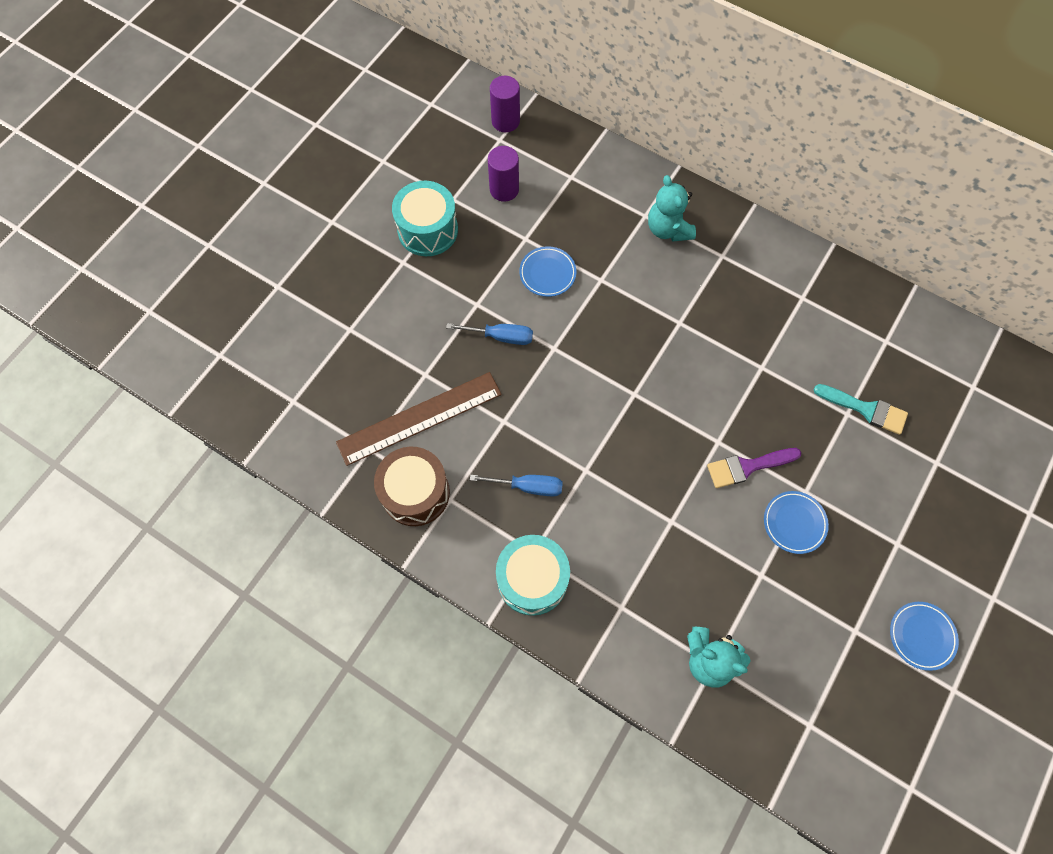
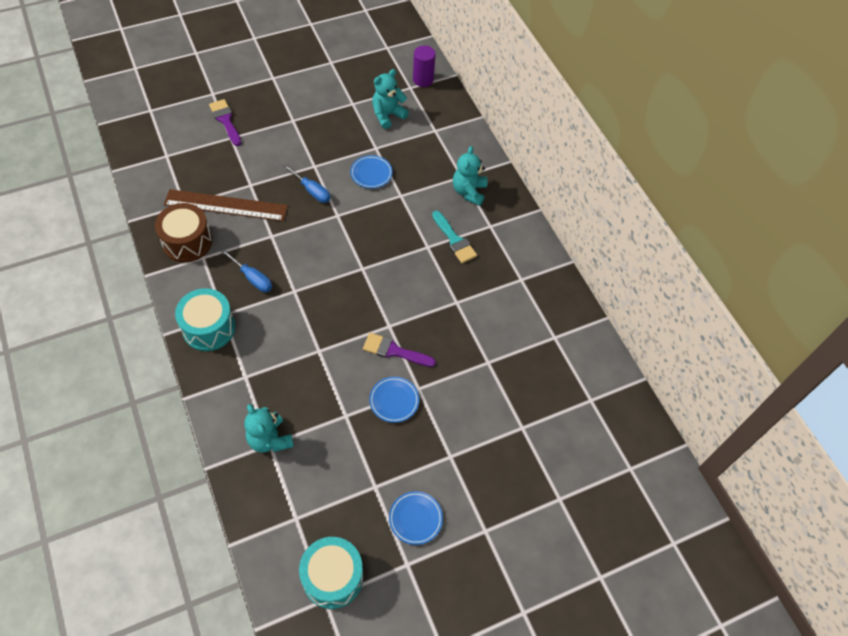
camera: 30 degrees right, 10 degrees down
(324, 311) = (225, 120): none -> purple brush
(428, 230) = (322, 111): turquoise drum -> turquoise drum (333, 577)
(504, 189) = (387, 115): purple cylinder -> turquoise teddy bear
(865, 409) = (503, 367): turquoise brush -> turquoise brush (454, 240)

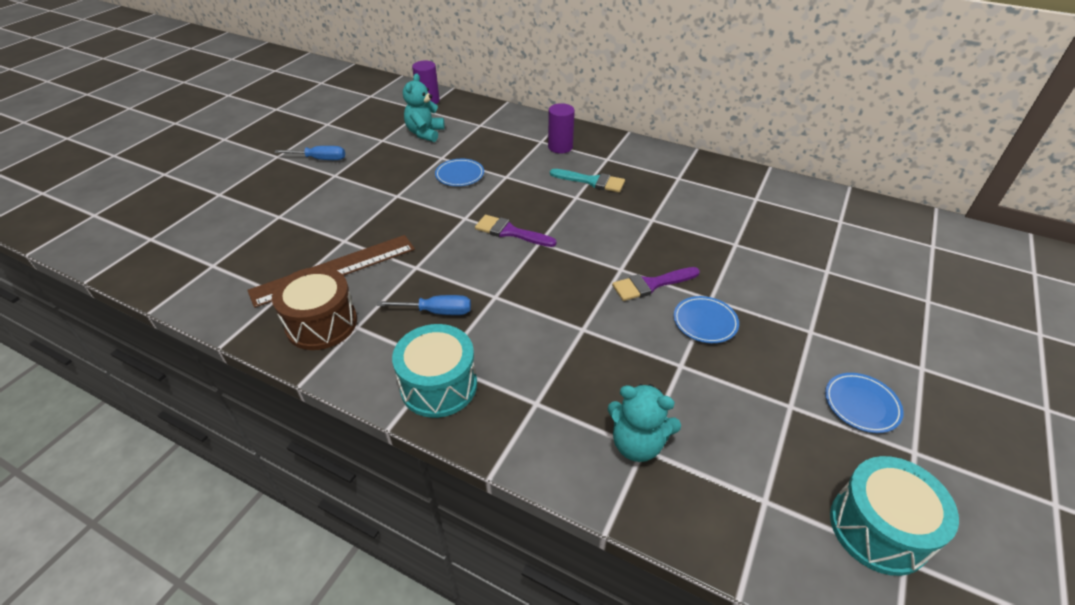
camera: 35 degrees left, 15 degrees down
(225, 120) = (257, 206): purple brush -> purple brush (510, 232)
(311, 190) = (416, 213): blue screwdriver -> blue screwdriver (320, 159)
(469, 192) = (560, 147): turquoise teddy bear -> purple cylinder

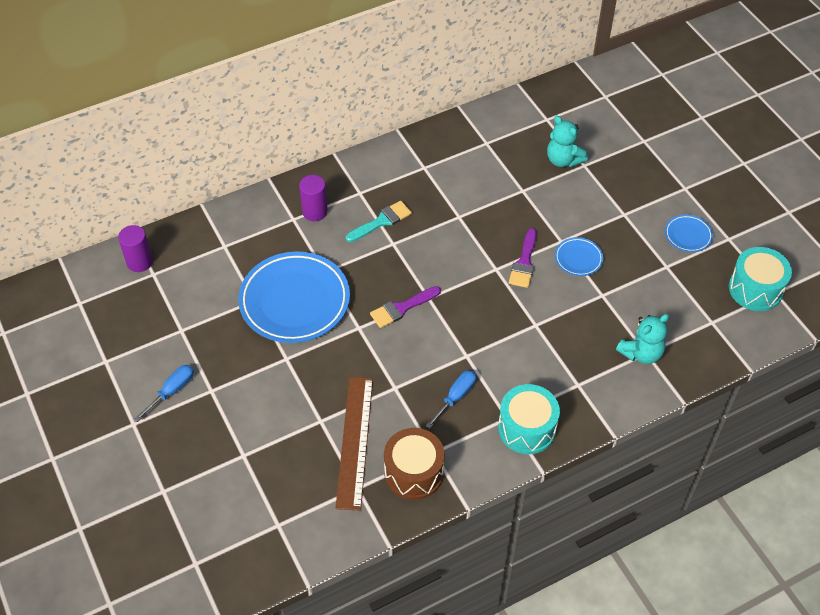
camera: 55 degrees left, 10 degrees up
(425, 133) = (200, 293): turquoise teddy bear -> turquoise teddy bear (563, 160)
(460, 175) = (294, 301): blue plate -> blue plate, size x2.23

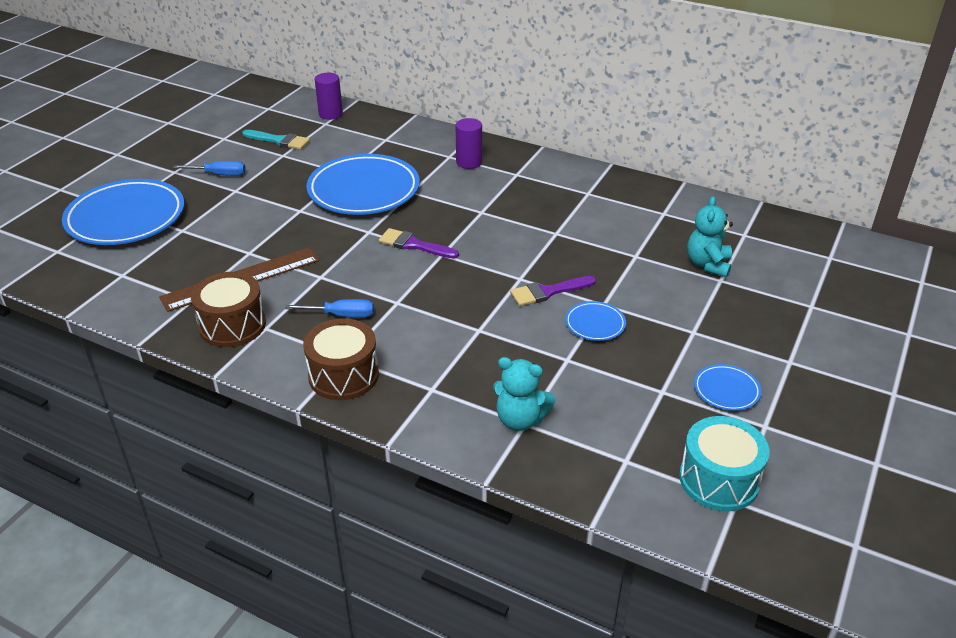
camera: 55 degrees right, 15 degrees down
(185, 491) = (126, 218): none -> blue plate
(382, 221) = (499, 196): turquoise brush -> turquoise brush (279, 141)
(527, 428) = (343, 375): turquoise drum -> brown drum

